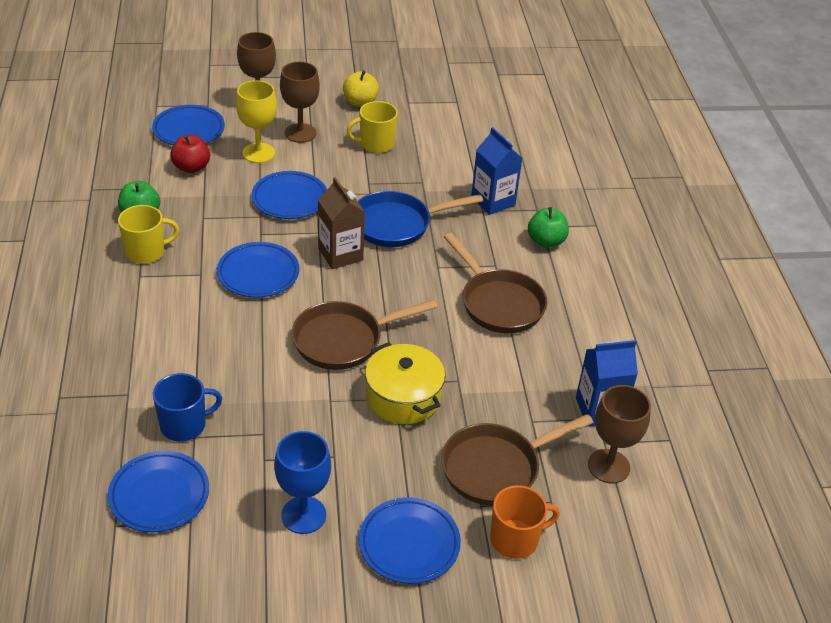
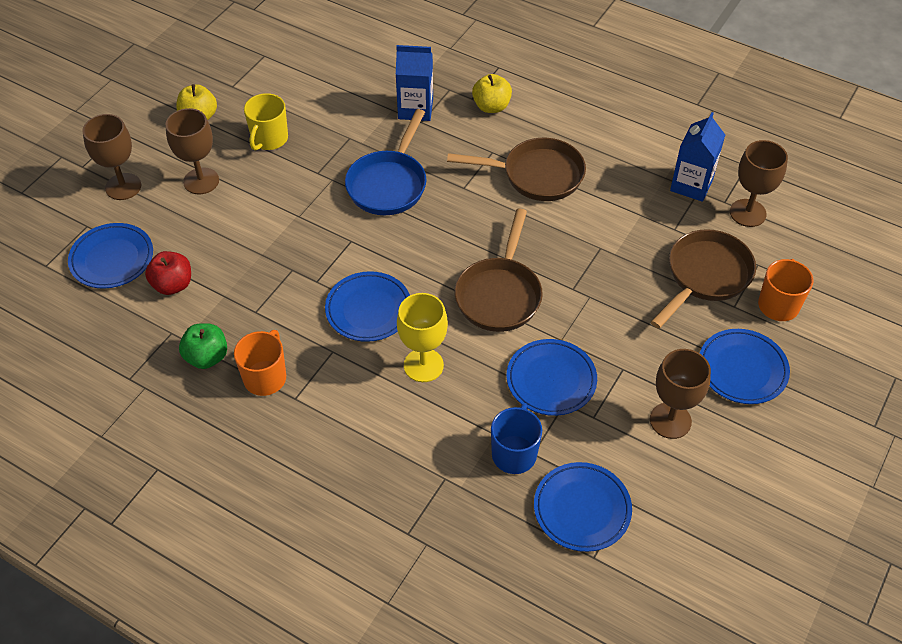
camera: 50 degrees left, 10 degrees up
(146, 252) = (265, 377): yellow mug -> orange mug
(258, 153) = (200, 225): yellow goblet -> yellow goblet (423, 365)
(289, 199) = (288, 237): blue plate -> blue plate (551, 380)
(303, 515) = (670, 420): blue goblet -> brown goblet
(340, 254) = (393, 241): brown carton -> none
(403, 397) = (592, 291): yellow pot -> none
(496, 468) = (705, 276): brown pan -> brown pan turned 150 degrees counterclockwise
(546, 241) = (491, 106): green apple -> yellow apple

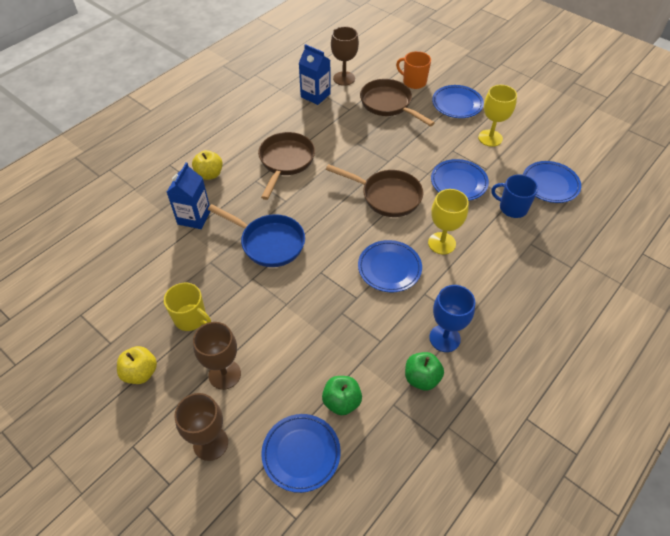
camera: 80 degrees left, 0 degrees up
(173, 285) = (341, 402): red apple -> green apple
(265, 377) = (444, 338): orange mug -> blue goblet
(670, 420) = (490, 138): brown goblet -> yellow goblet

